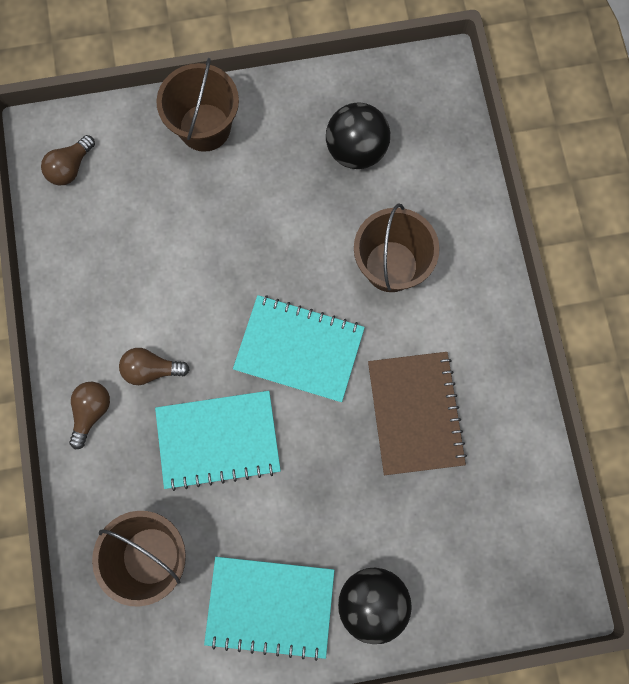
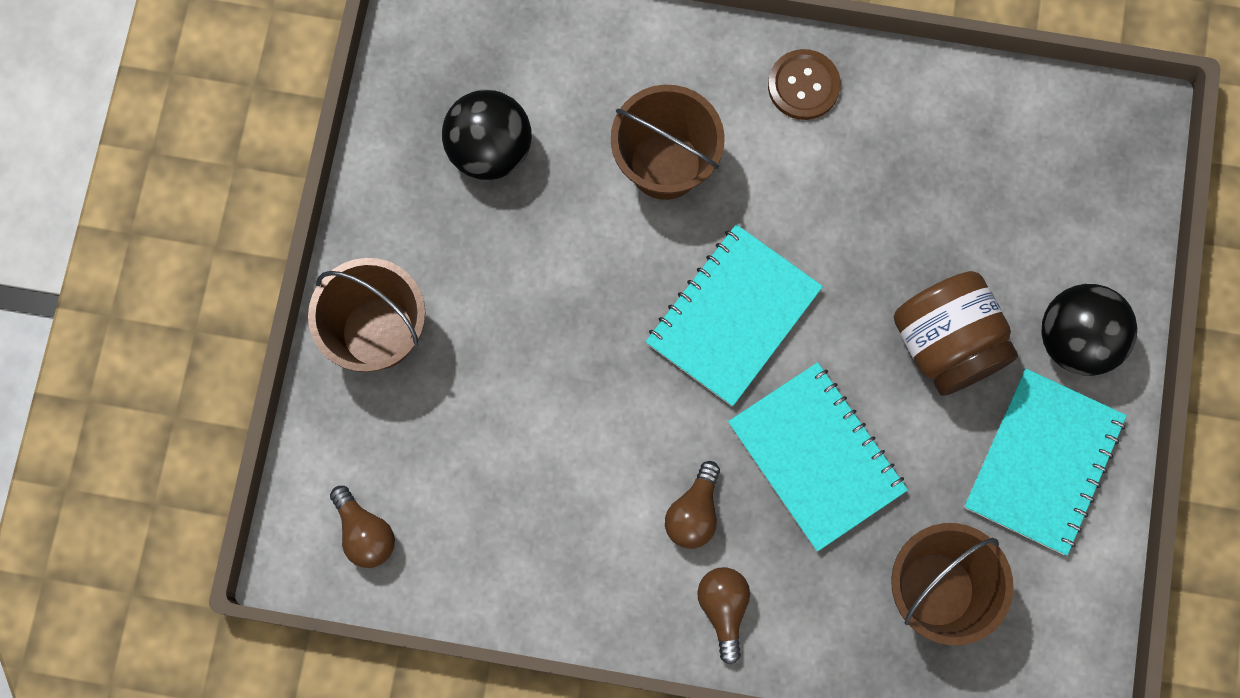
camera: 70 degrees left, 0 degrees up
(91, 412) = (723, 609): brown light bulb -> brown light bulb turned 45 degrees clockwise
(218, 440) = (816, 457): turquoise notebook -> turquoise notebook turned 45 degrees counterclockwise
(333, 506) = (946, 344): none -> brown jar
(415, 413) = (864, 206): brown notebook -> none
(488, 340) = (803, 86): none -> brown button

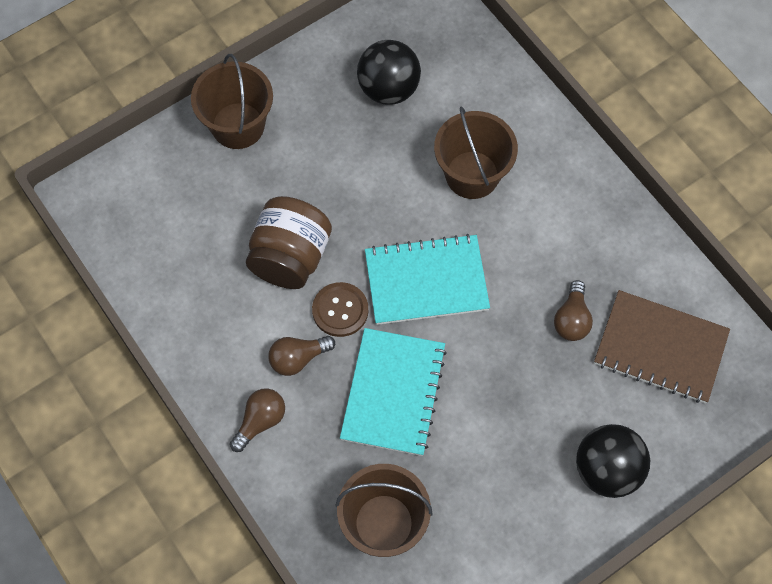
camera: 45 degrees right, 10 degrees down
(365, 533) = (127, 213): brown light bulb -> brown light bulb (572, 319)
(803, 86) = (591, 201): brown button -> brown button (340, 310)
(946, 344) = (529, 402): brown jar -> brown jar (290, 257)
(1008, 175) = (660, 348): none -> brown notebook
(1043, 462) = (517, 516): turquoise notebook -> none

